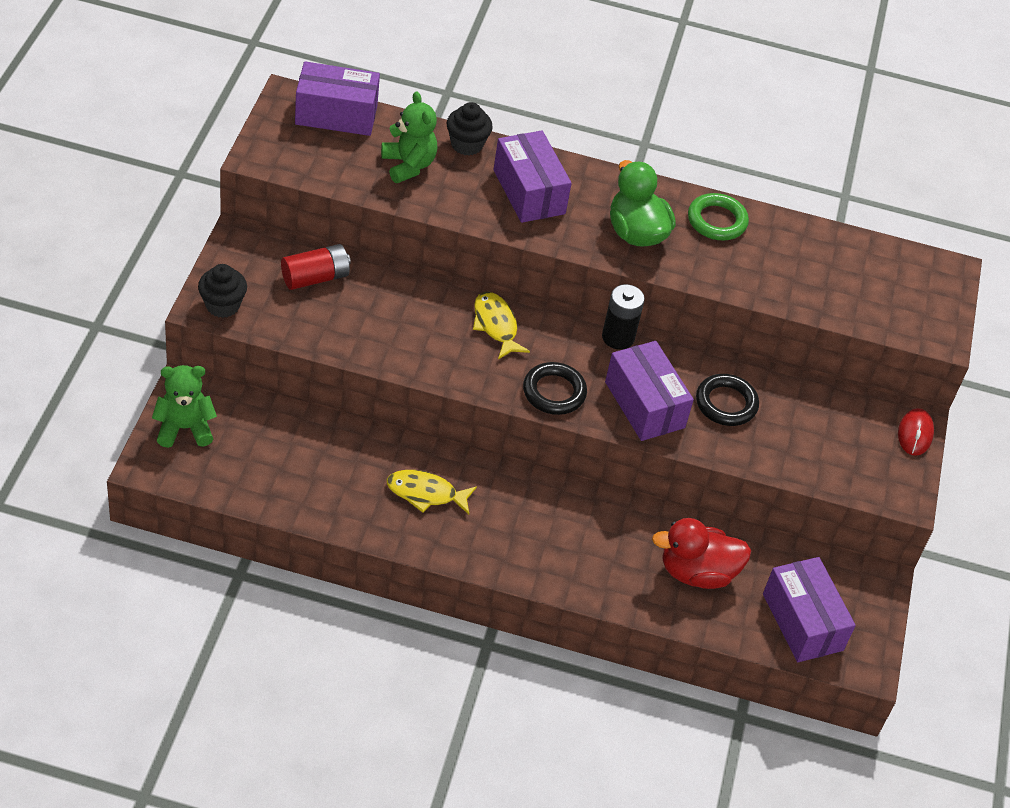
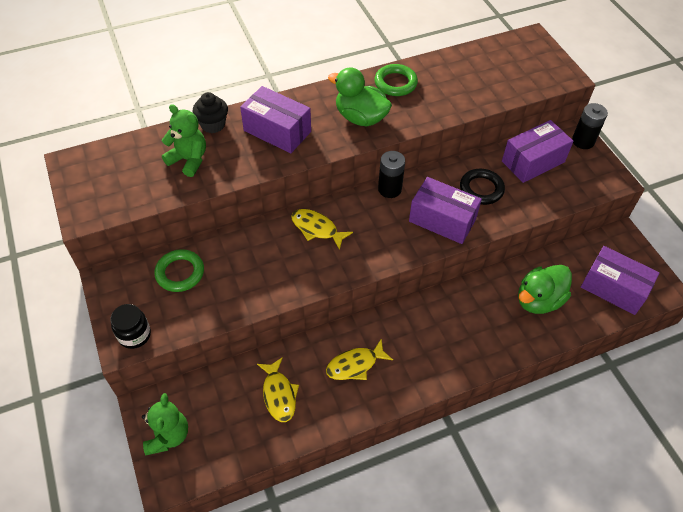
camera: 30 degrees left, 5 degrees up
(184, 428) = (168, 436): green teddy bear -> green teddy bear turned 135 degrees clockwise
(222, 305) = (134, 335): black cupcake -> black jar
(315, 278) = (180, 273): red battery -> green ring
(322, 466) = (279, 394): none -> yellow fish
(336, 114) = (112, 155): purple box -> purple box (533, 161)
(554, 392) = (388, 248): black ring -> none
(697, 572) = (538, 300): red duck -> green duck
(915, 434) = (583, 141): red mouse -> black battery

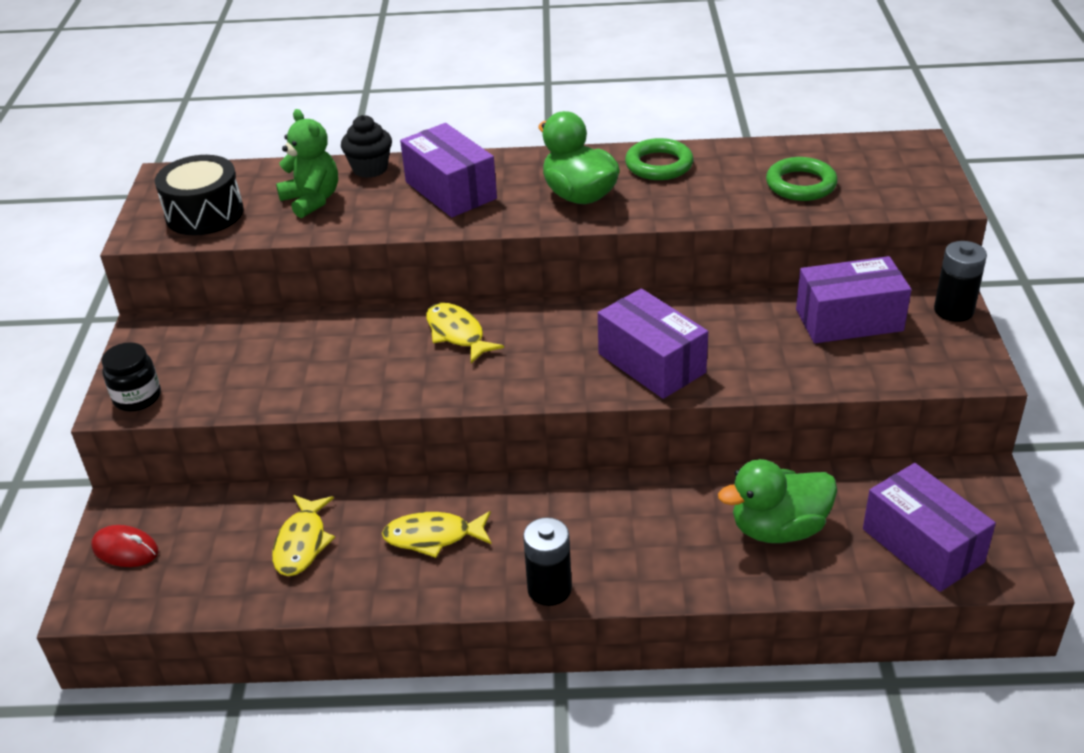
camera: 25 degrees right, 15 degrees down
(119, 188) = (204, 213): none -> black drum
(168, 436) = (125, 549): green teddy bear -> red mouse
(180, 273) = (240, 343): green ring -> green ring (801, 184)
(389, 189) = (595, 309): black battery -> black battery (549, 589)
(481, 189) = (739, 338): black ring -> none

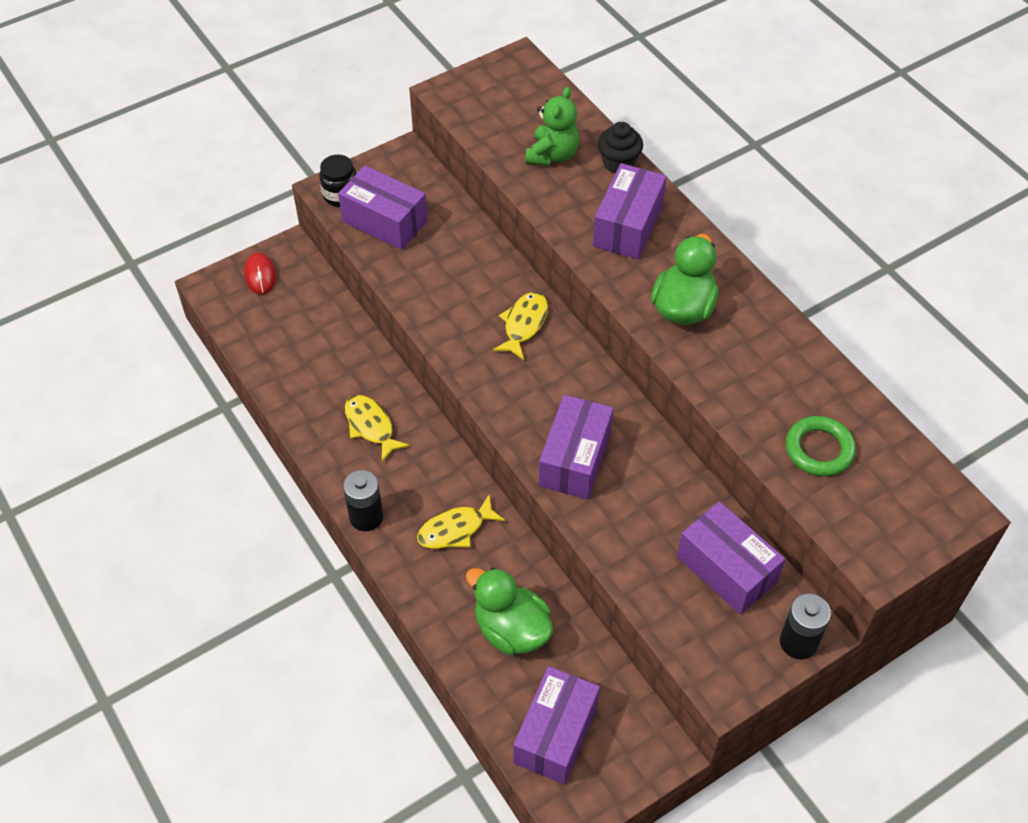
camera: 55 degrees right, 15 degrees up
(204, 213) = (492, 108): black drum -> none
(215, 378) = (384, 221): none -> purple box
(302, 543) = (321, 359): yellow fish -> yellow fish (455, 529)
(659, 165) = (770, 338): green ring -> none

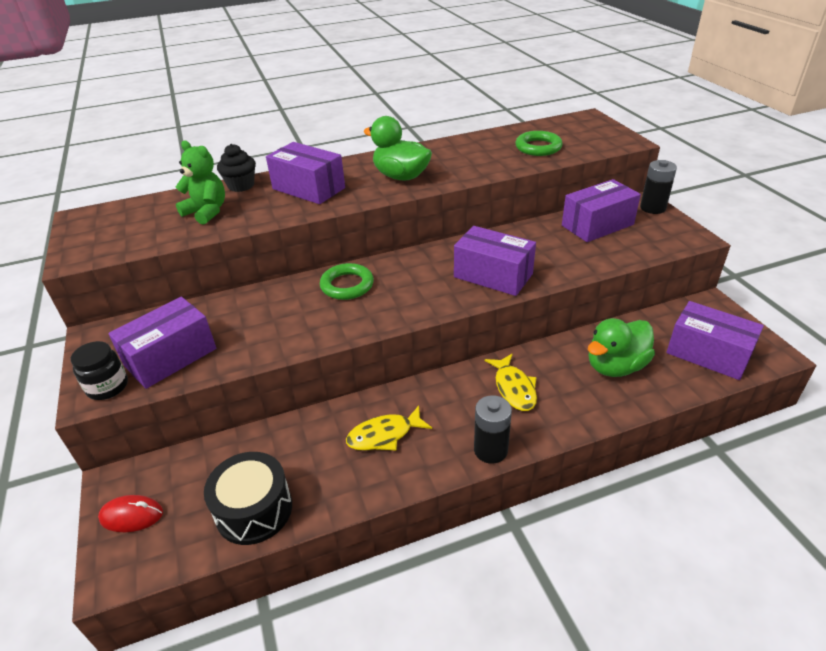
camera: 75 degrees left, 15 degrees down
(276, 353) = (254, 510): none -> black drum
(524, 324) = (347, 285): yellow fish -> green ring

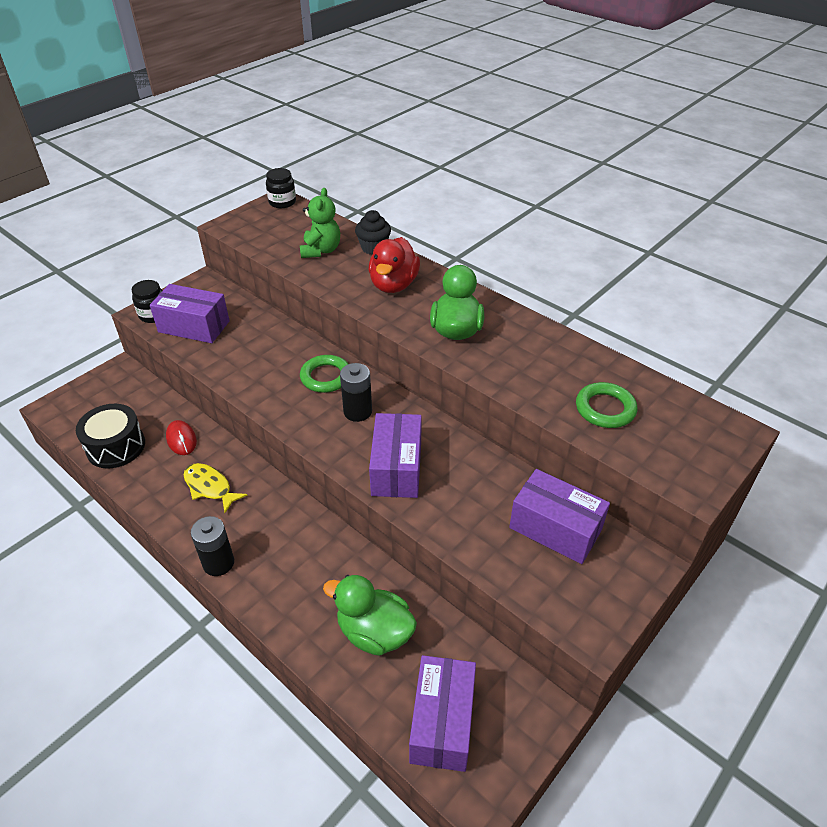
camera: 60 degrees right, 5 degrees up
(87, 216) = (282, 202): none -> black jar
(131, 516) = (95, 392): red mouse -> red mouse (181, 439)
(308, 188) = (393, 285): purple box -> red duck
(514, 388) = (303, 555): yellow fish -> none
(652, 208) = (640, 576): black battery -> black battery (357, 412)

